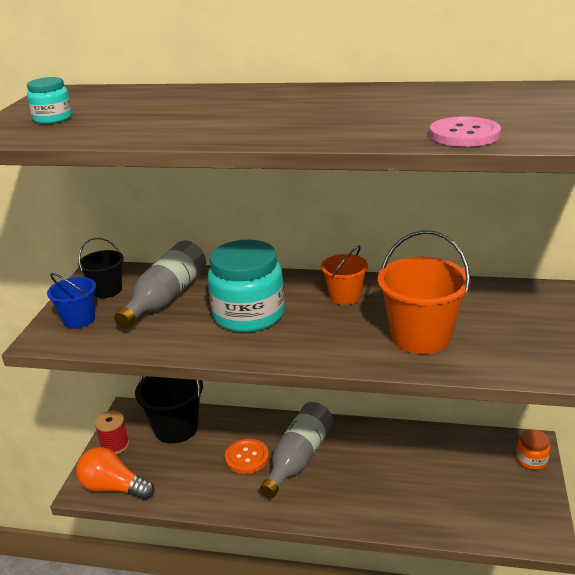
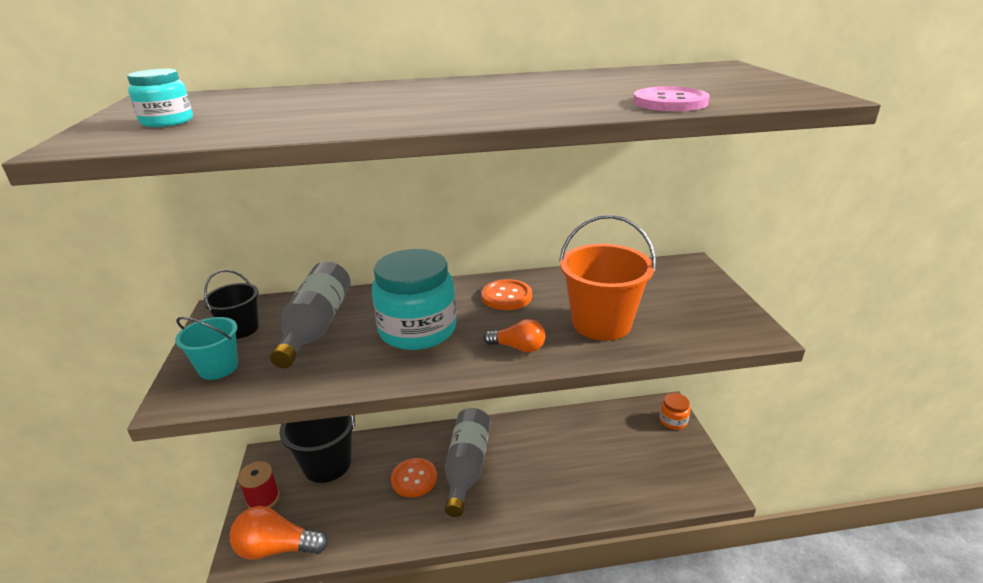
camera: 20 degrees left, 0 degrees up
(79, 320) = (218, 368): blue bucket -> turquoise bucket
(328, 345) = (518, 347): none -> orange light bulb
(345, 296) = (506, 296): orange bucket -> orange button

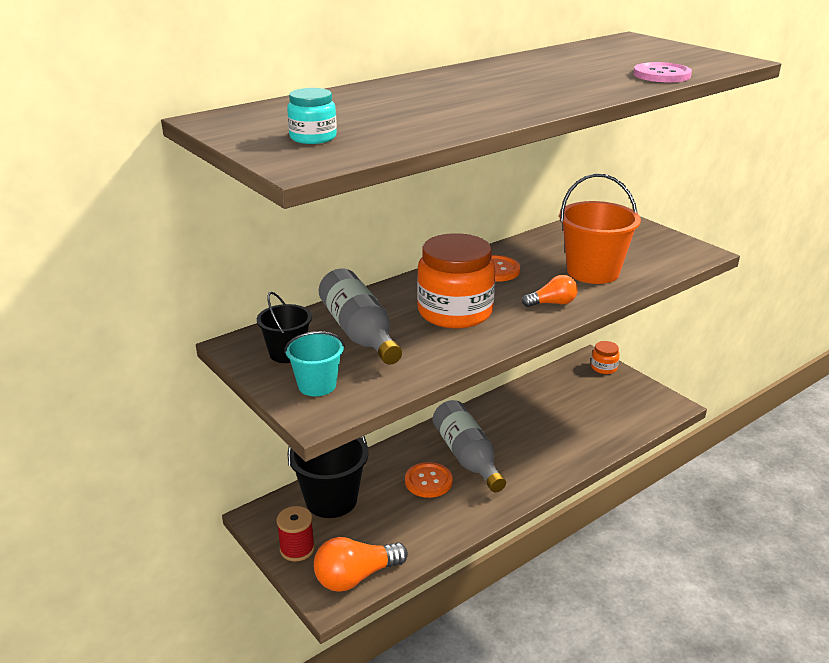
camera: 30 degrees left, 0 degrees up
(417, 330) = (455, 312): turquoise jar -> orange jar

